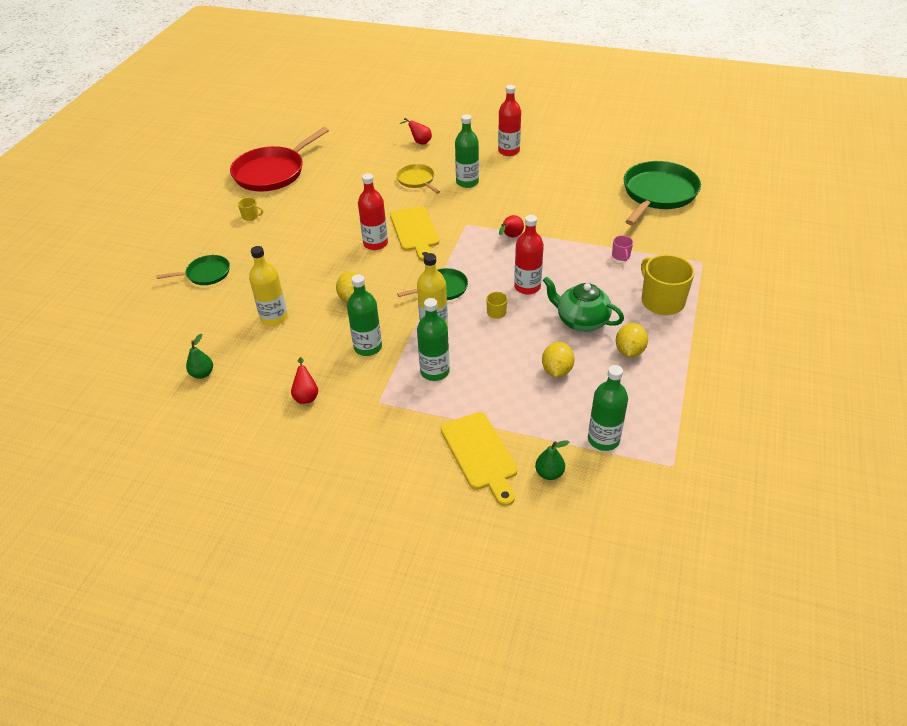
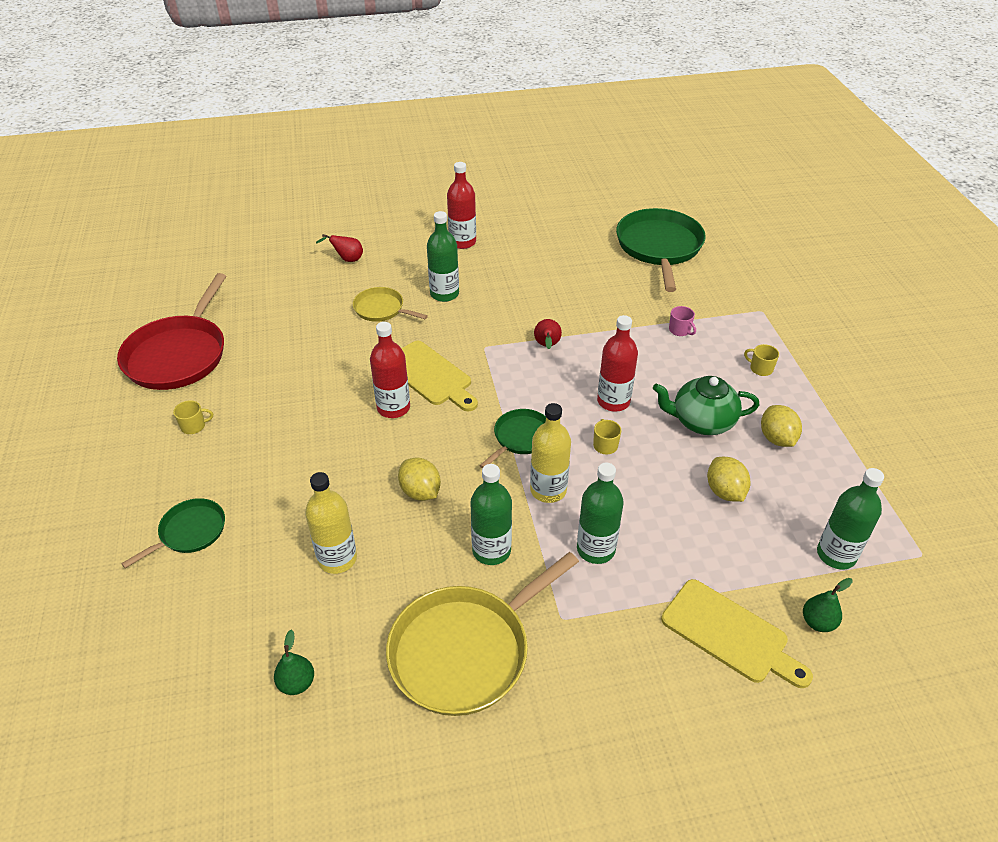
camera: 30 degrees left, 0 degrees up
(306, 395) = (465, 651): red pear -> yellow pan
(661, 301) = (760, 368): yellow mug -> yellow mug, size x0.45

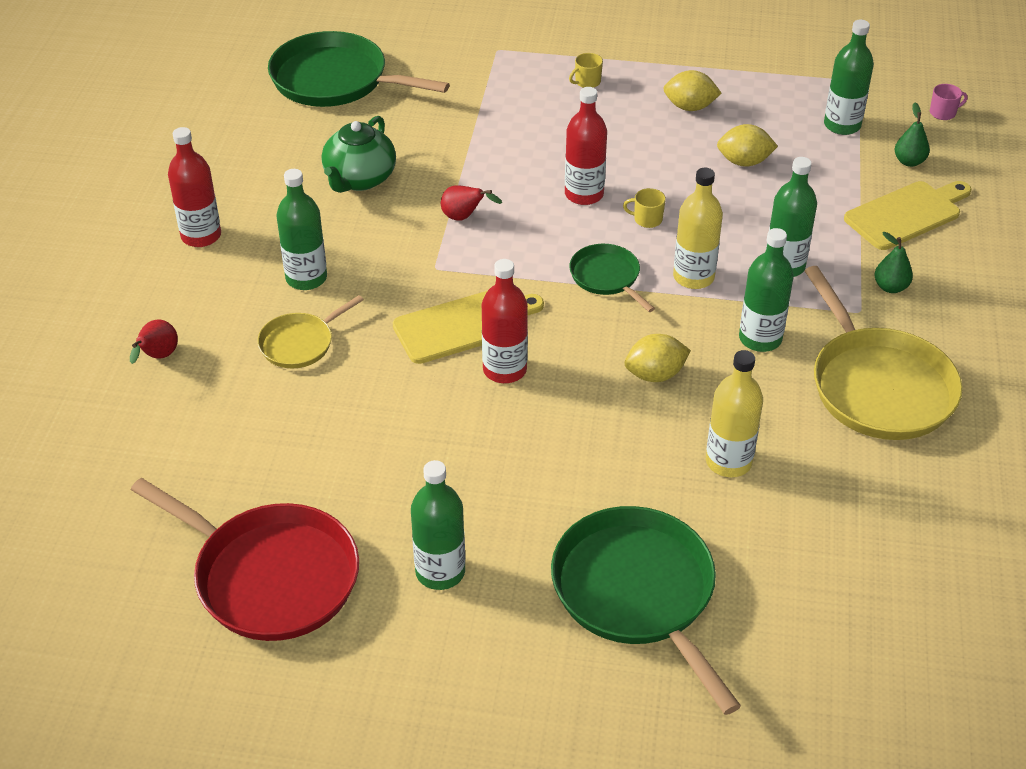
camera: 70 degrees left, 0 degrees up
(190, 532) = (637, 593): green pan -> green pan, size x1.91
(194, 426) = (440, 572): yellow mug -> green bottle
(297, 683) = (883, 520): green pear -> green pear (890, 287)
(680, 330) = (495, 113): pink mug -> pink mug (943, 113)
(701, 421) = (644, 145): green teapot -> green teapot (359, 179)

